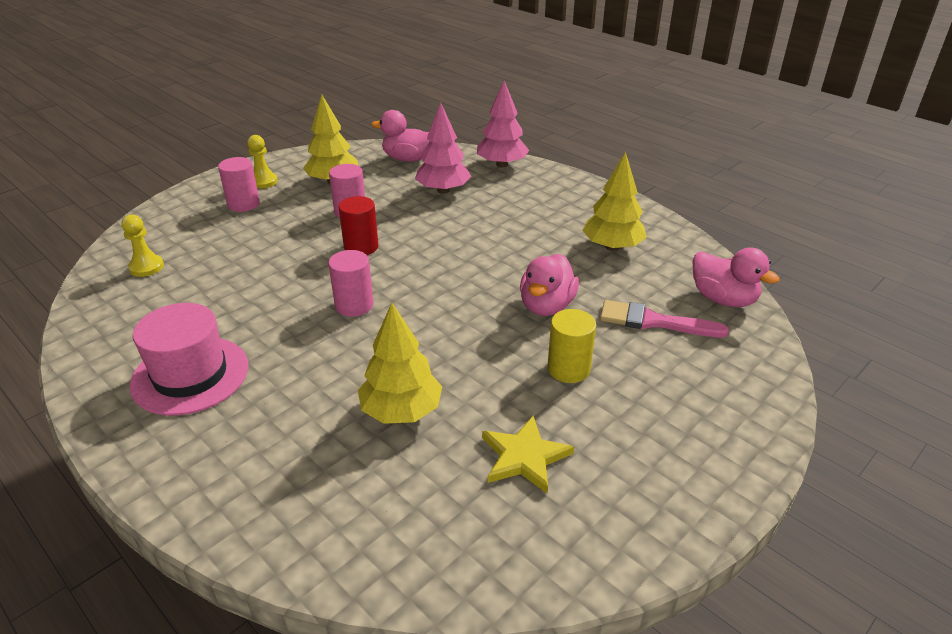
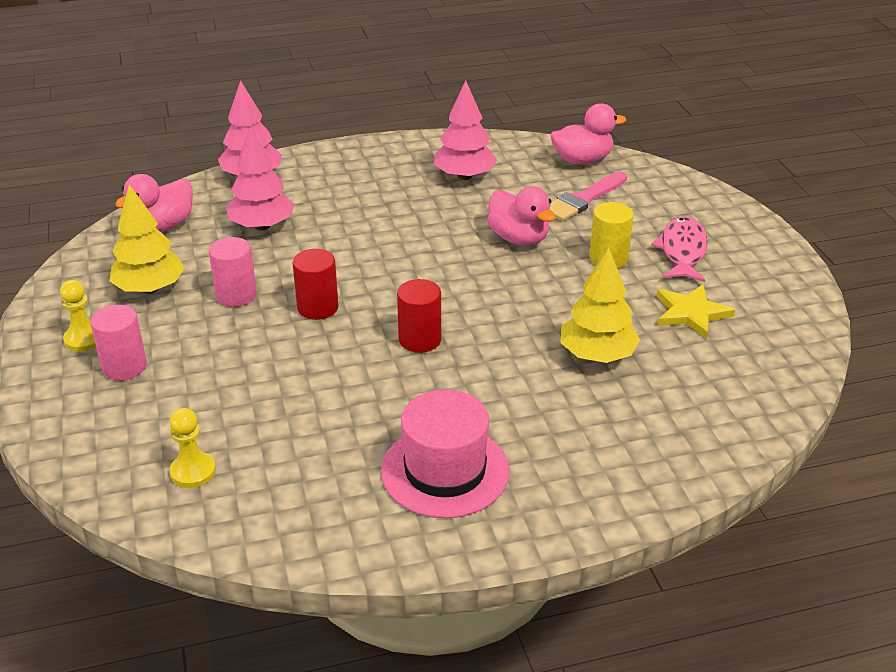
camera: 60 degrees left, 0 degrees up
(354, 305) = (420, 340): pink cylinder -> red cylinder
(612, 247) = (464, 176): yellow tree -> pink tree
(634, 416) = (682, 251): none -> pink fish

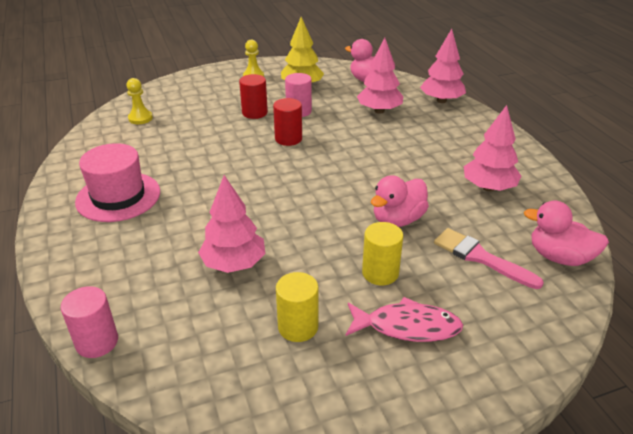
camera: 85 degrees right, 0 degrees up
(124, 366) = (229, 89): pink cylinder -> pink cylinder (97, 342)
(420, 340) = (254, 179): red cylinder -> red cylinder (254, 113)
(582, 160) = (559, 257): pink duck -> pink duck turned 135 degrees clockwise
(597, 355) = (234, 264): yellow tree -> pink tree
(691, 313) = (298, 327): yellow star -> yellow cylinder

